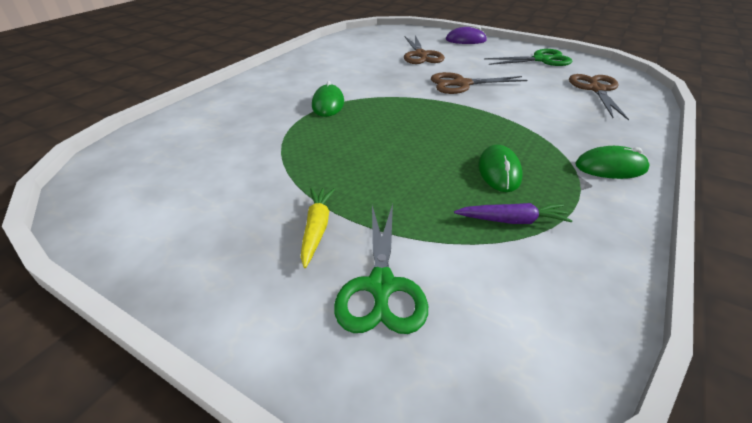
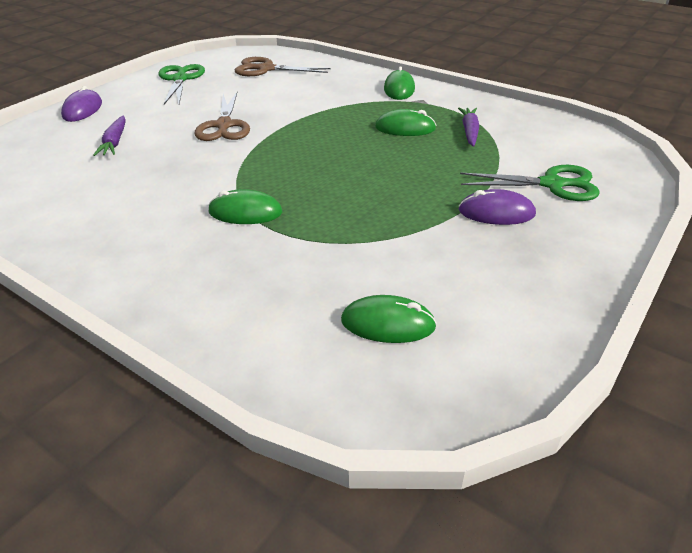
camera: 85 degrees left, 0 degrees up
(176, 164) = (388, 323): none -> green mouse
(317, 229) = (496, 212): yellow carrot -> purple mouse
(421, 55) = (115, 142): brown scissors -> purple carrot

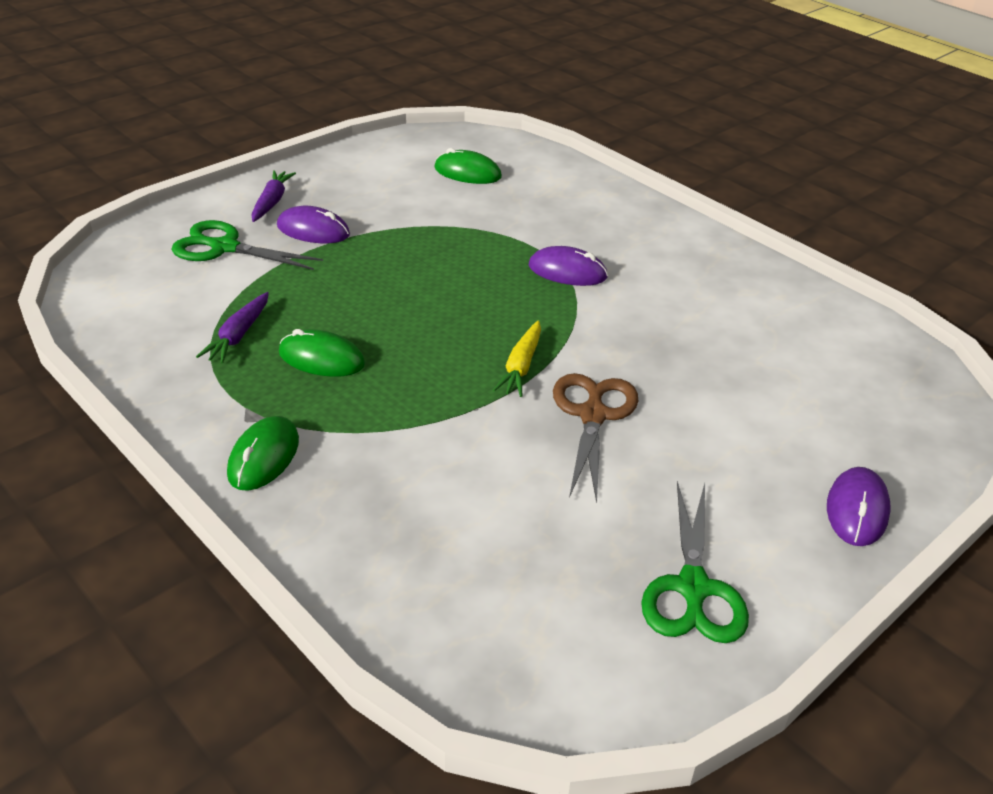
camera: 170 degrees left, 0 degrees up
(115, 142) = (758, 408): purple carrot -> purple carrot (272, 202)
(245, 212) = (567, 271): green mouse -> purple mouse
(266, 69) = (499, 592): brown scissors -> none
(273, 142) = (521, 366): none -> yellow carrot

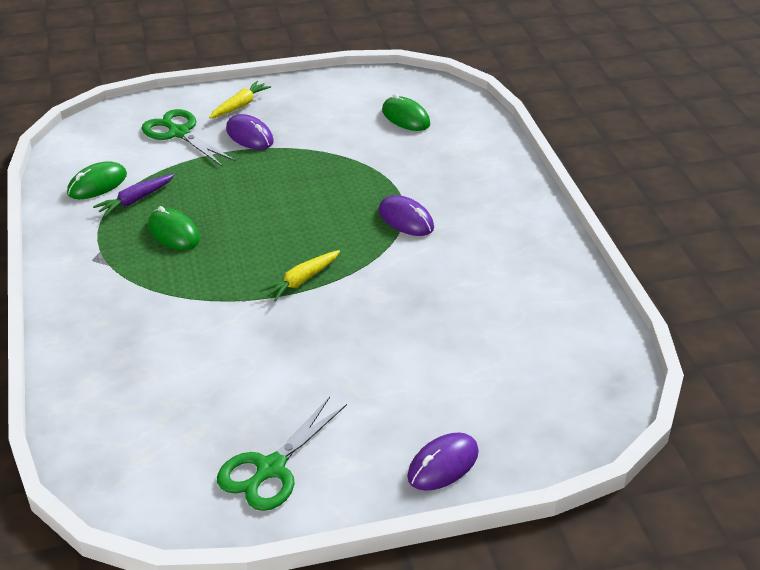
camera: 30 degrees right, 0 degrees up
(264, 457) = (83, 287): green mouse -> green mouse (97, 184)
(272, 202) = (240, 106): purple carrot -> yellow carrot
(593, 415) = (318, 332): brown scissors -> none

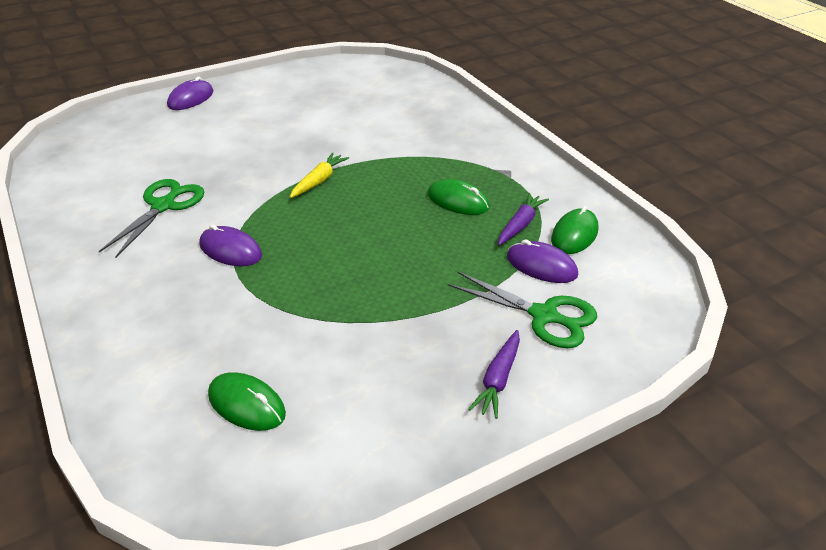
camera: 165 degrees right, 0 degrees up
(240, 106) = (498, 379): yellow carrot -> purple carrot
(249, 136) = (453, 328): purple mouse -> purple mouse (541, 266)
(271, 468) = (298, 85): green scissors -> green scissors (163, 206)

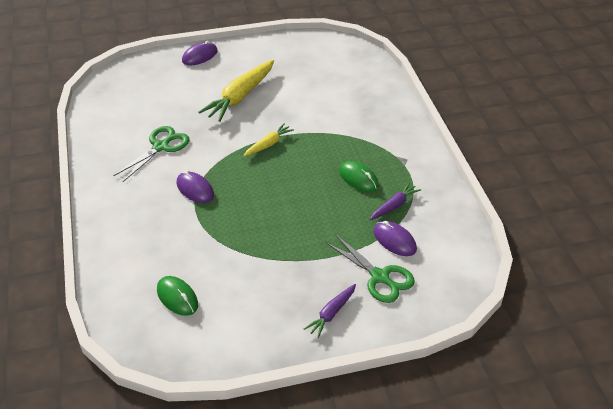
camera: 15 degrees right, 5 degrees up
(261, 134) = (240, 97): none -> yellow carrot
(574, 234) = (428, 220): green mouse -> none

